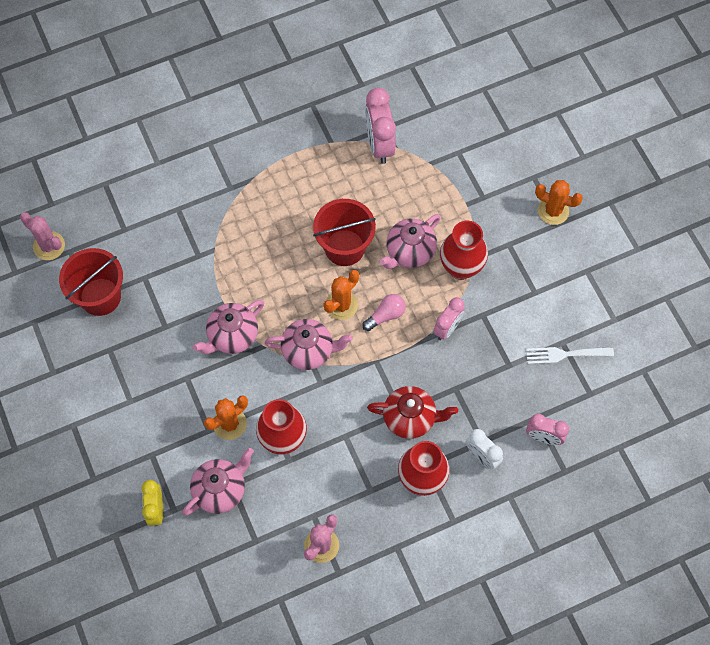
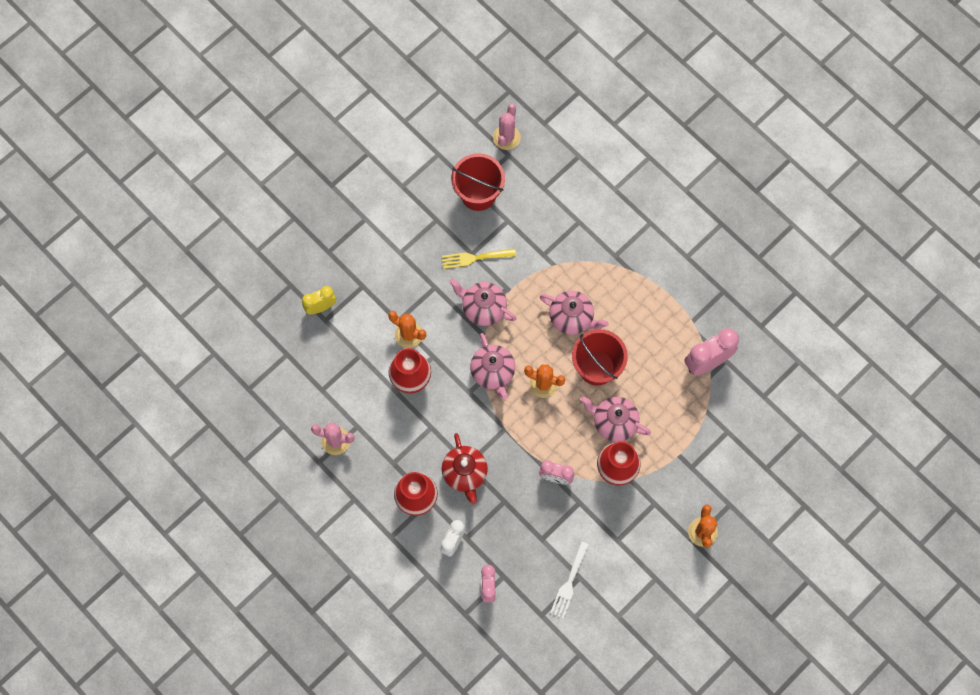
camera: 70 degrees right, 5 degrees up
(171, 325) = (474, 258): none -> yellow fork
(221, 490) = (353, 348): pink teapot -> pink teapot (572, 318)
(386, 315) = (548, 423): pink light bulb -> none
(565, 354) = (569, 583): white fork -> white fork turned 135 degrees counterclockwise

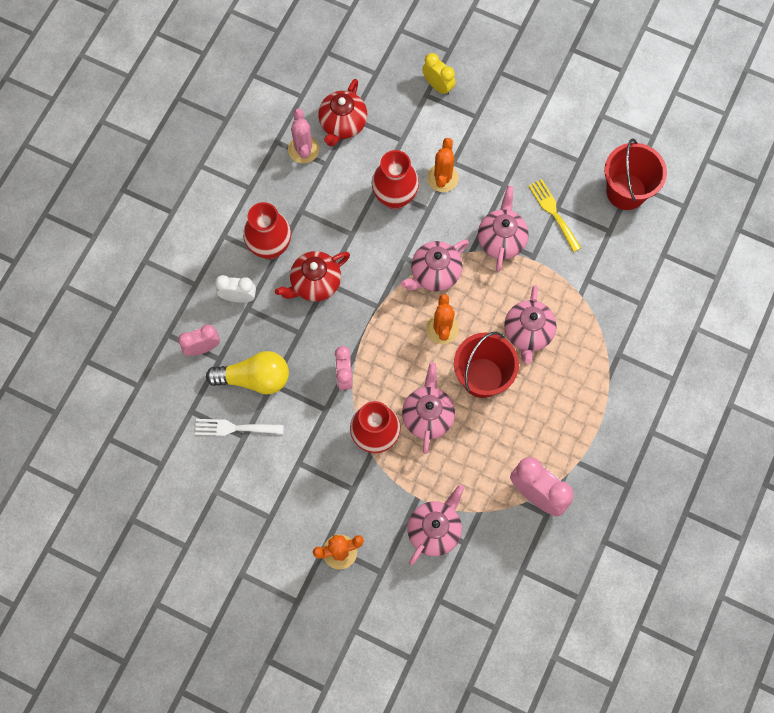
camera: 70 degrees right, 0 degrees up
(325, 399) = (342, 125): none -> red teapot
(506, 137) = (703, 197): pink cactus -> none
(531, 552) = (254, 378): none -> yellow light bulb
(709, 451) = (435, 530): none -> pink teapot

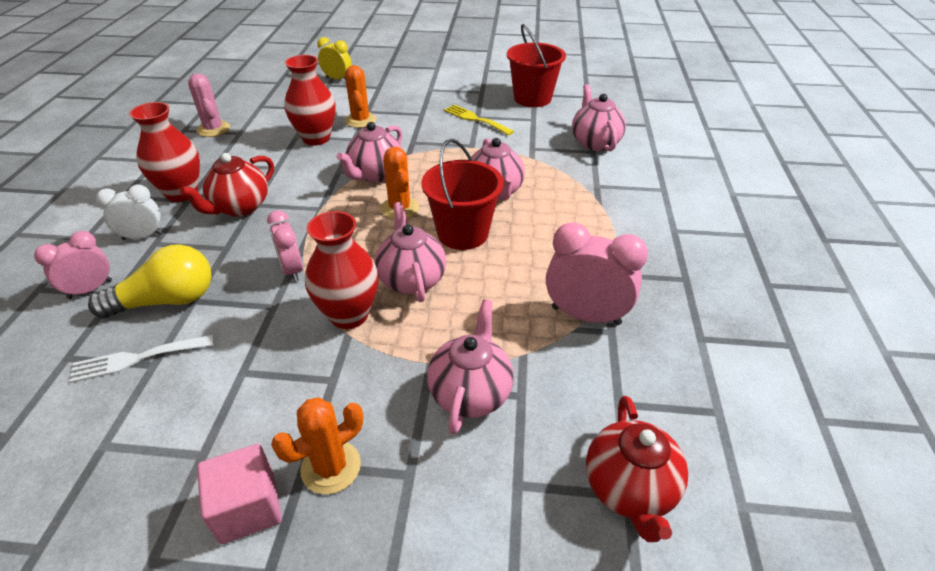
camera: 20 degrees left, 30 degrees down
(291, 561) = (247, 508): none -> pink cube
(342, 125) = (252, 110): red teapot -> red teapot (629, 489)
(501, 239) = (434, 142): pink teapot -> pink teapot (594, 143)

